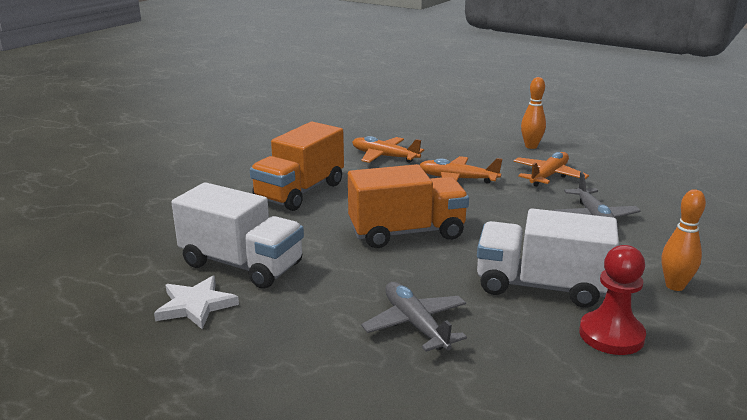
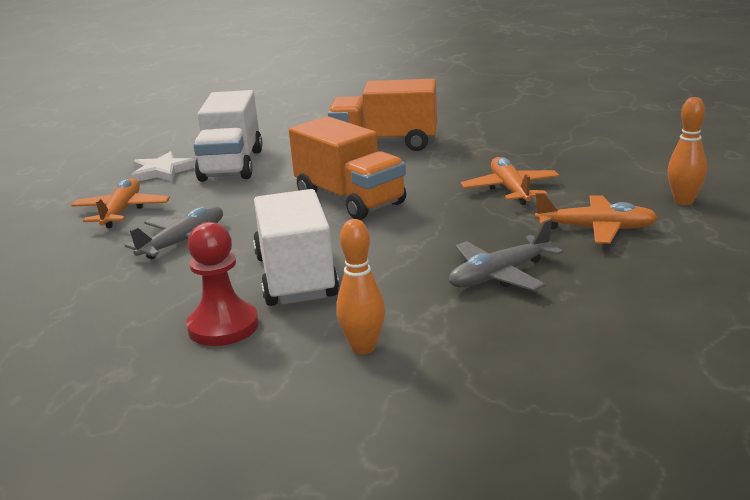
camera: 65 degrees right, 0 degrees up
(384, 156) = (519, 148): orange plane -> orange plane (122, 211)

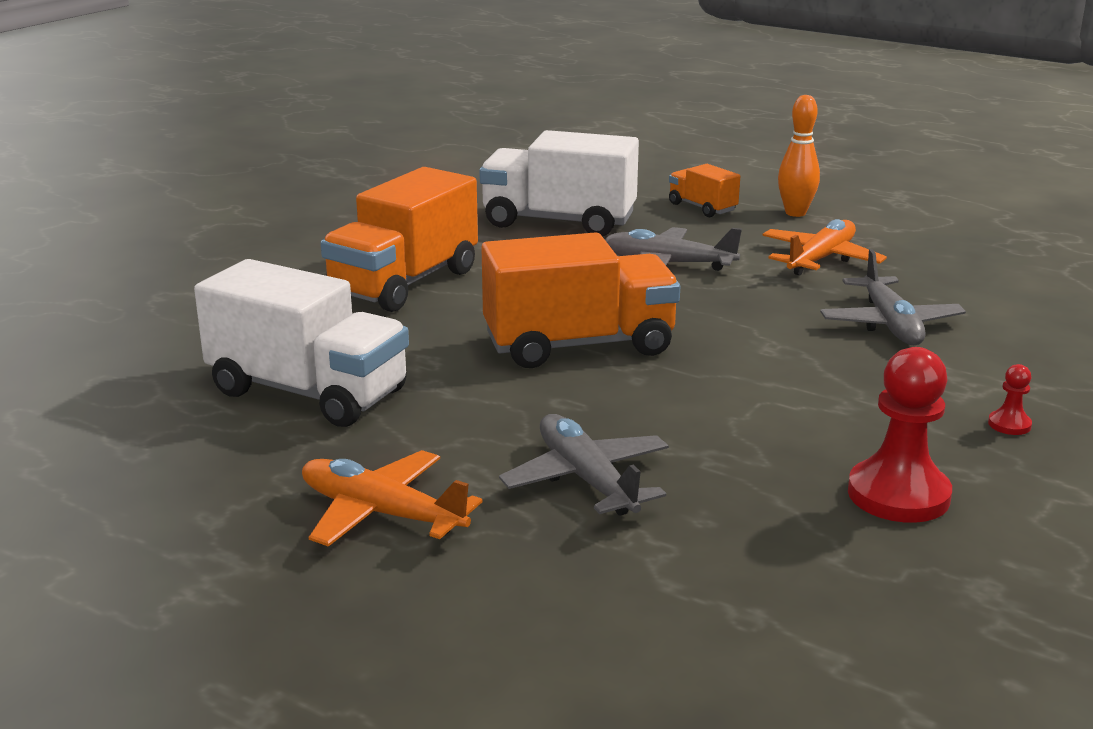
camera: 65 degrees left, 0 degrees up
(162, 171) = (234, 451): white star -> none
(295, 277) = (792, 425): white truck -> white truck (558, 221)
(363, 347) = (1009, 424): orange bowling pin -> red pawn
(510, 189) = (668, 264): orange plane -> grey plane
(637, 174) = (702, 207): none -> orange truck

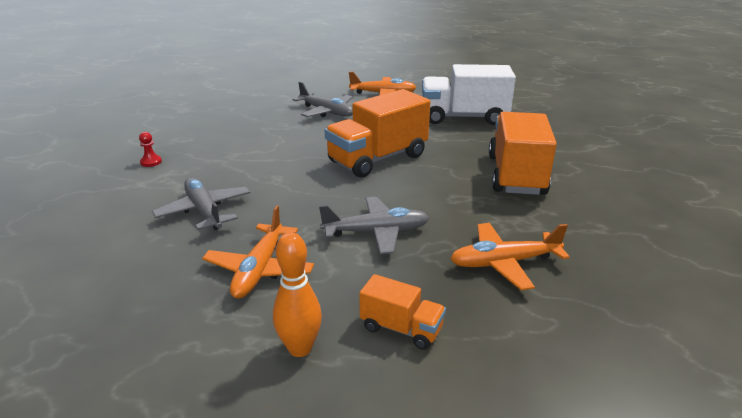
camera: 155 degrees right, 5 degrees up
(558, 221) = (504, 263): white truck -> orange plane
(898, 495) = (209, 127): red pawn -> none

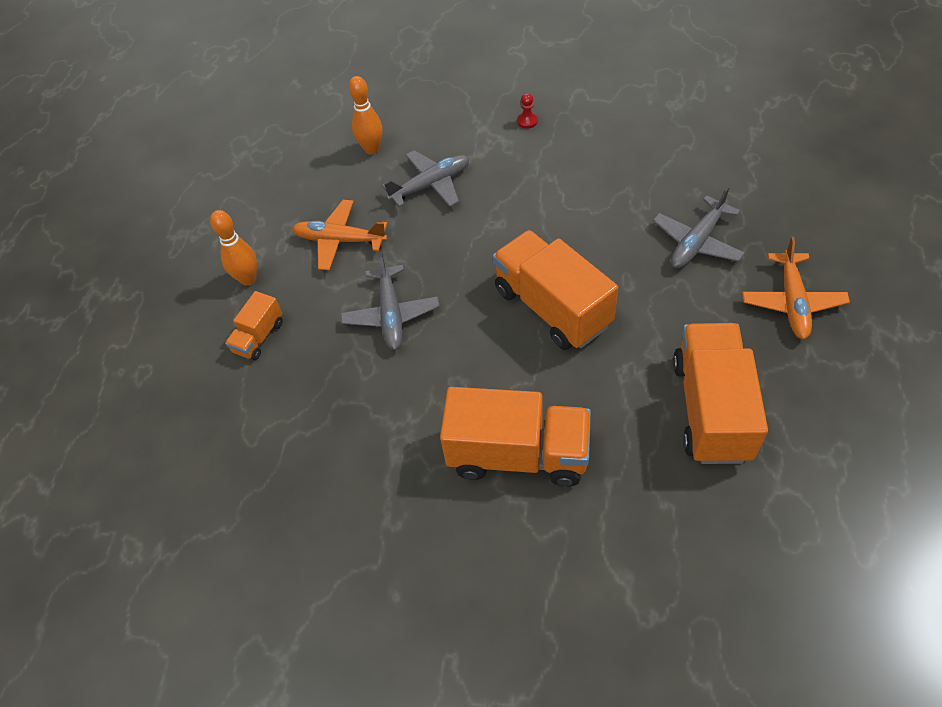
camera: 95 degrees right, 25 degrees up
(115, 251) = (372, 149): none -> orange bowling pin
(463, 117) = (711, 409): white truck -> orange truck
(504, 263) = (334, 416): orange plane -> none

